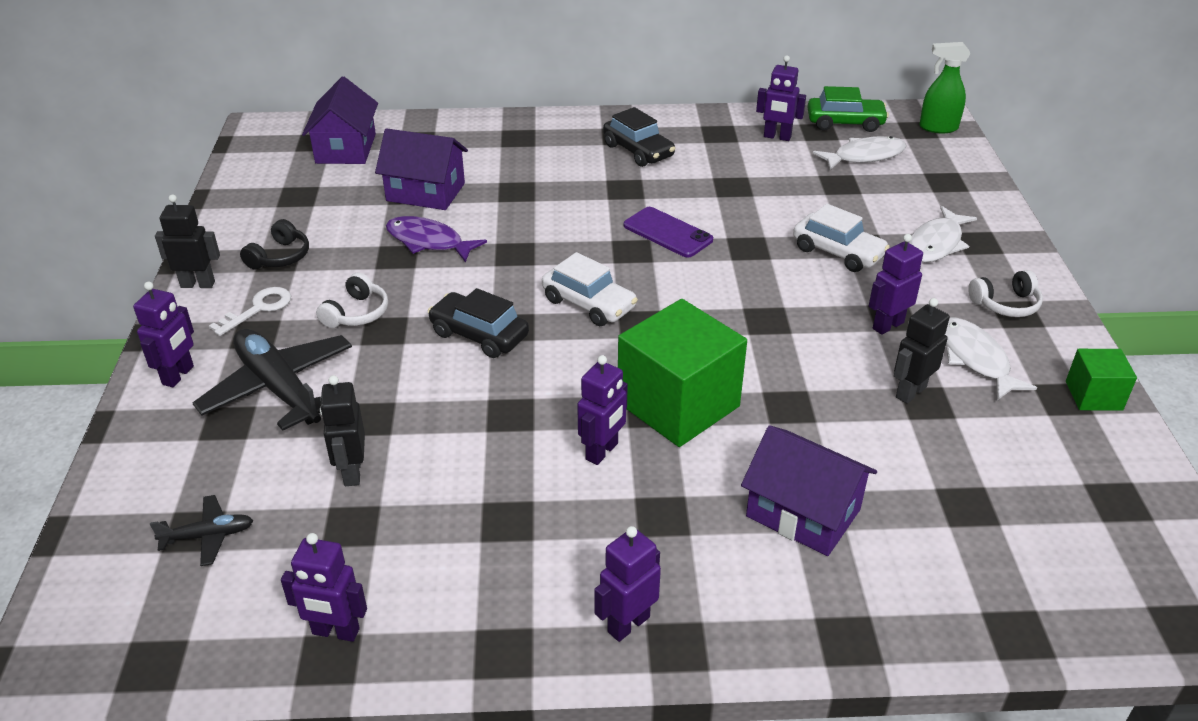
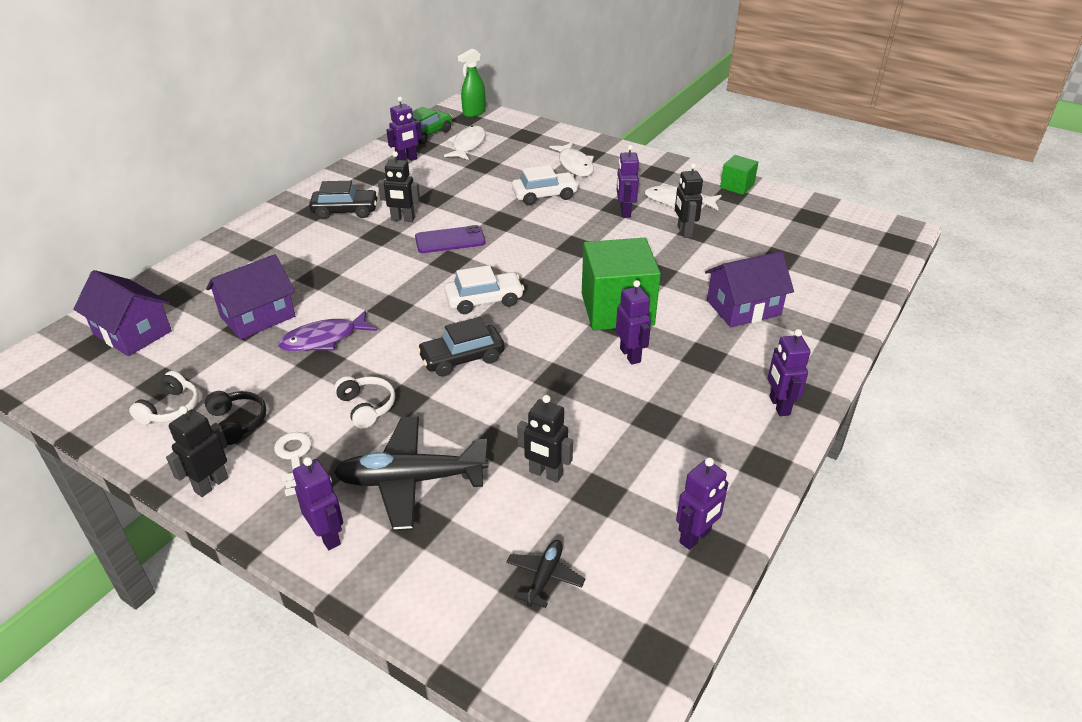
camera: 55 degrees left, 0 degrees up
(667, 188) = (402, 219): none -> black robot
(1006, 304) = (647, 172): white headphones -> white headphones (171, 408)

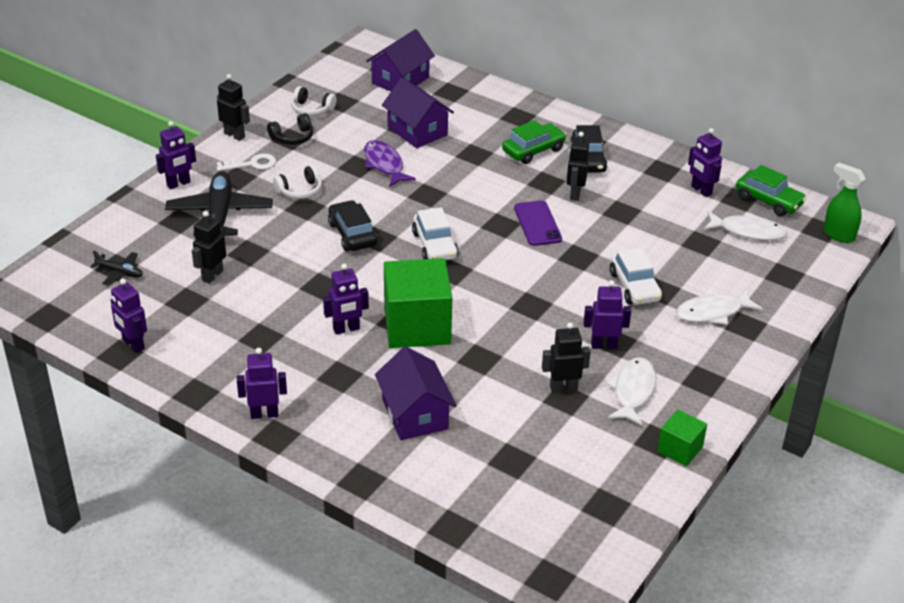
camera: 90 degrees right, 0 degrees up
(321, 240) = (533, 150): none -> green car

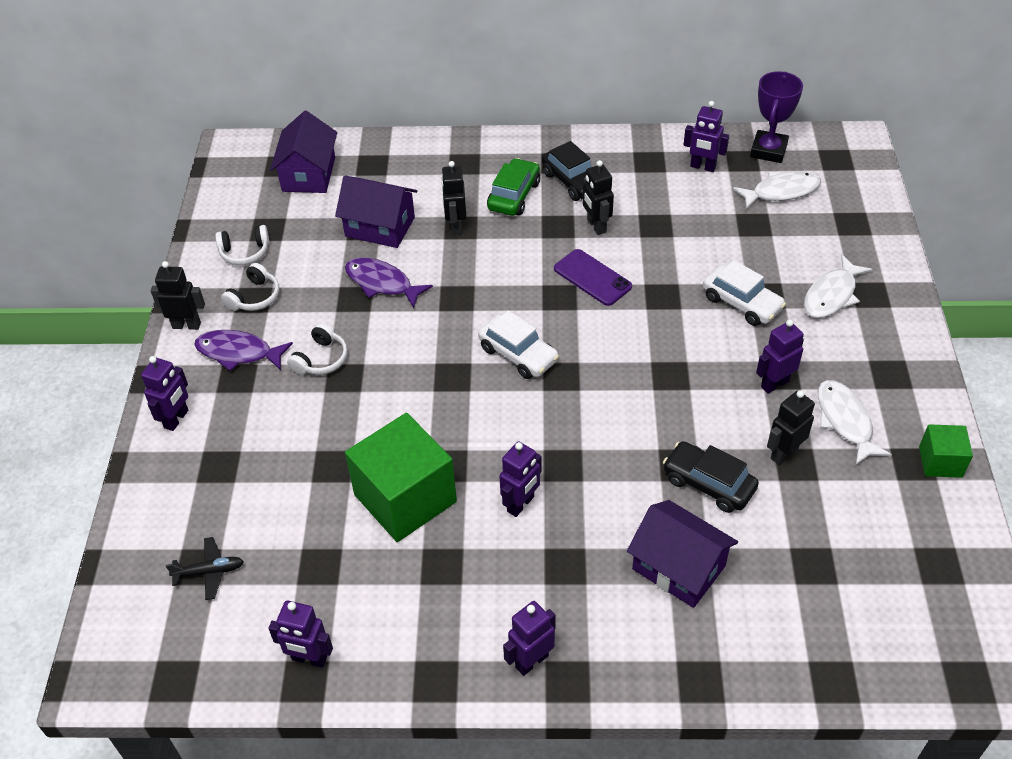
camera: 30 degrees left, 10 degrees up
(212, 275) = (319, 517): black robot -> black robot (456, 226)
(220, 214) = (259, 434): black plane -> none
(251, 164) = (238, 352): white key -> purple fish
(292, 137) = (254, 297): black headphones -> white headphones
(352, 234) = (424, 384): black car -> black car (708, 484)
(417, 326) = (586, 460): green cube -> green cube (405, 498)
(768, 201) = (768, 150): green car -> purple trophy
(838, 235) = (855, 158): green spray bottle -> none

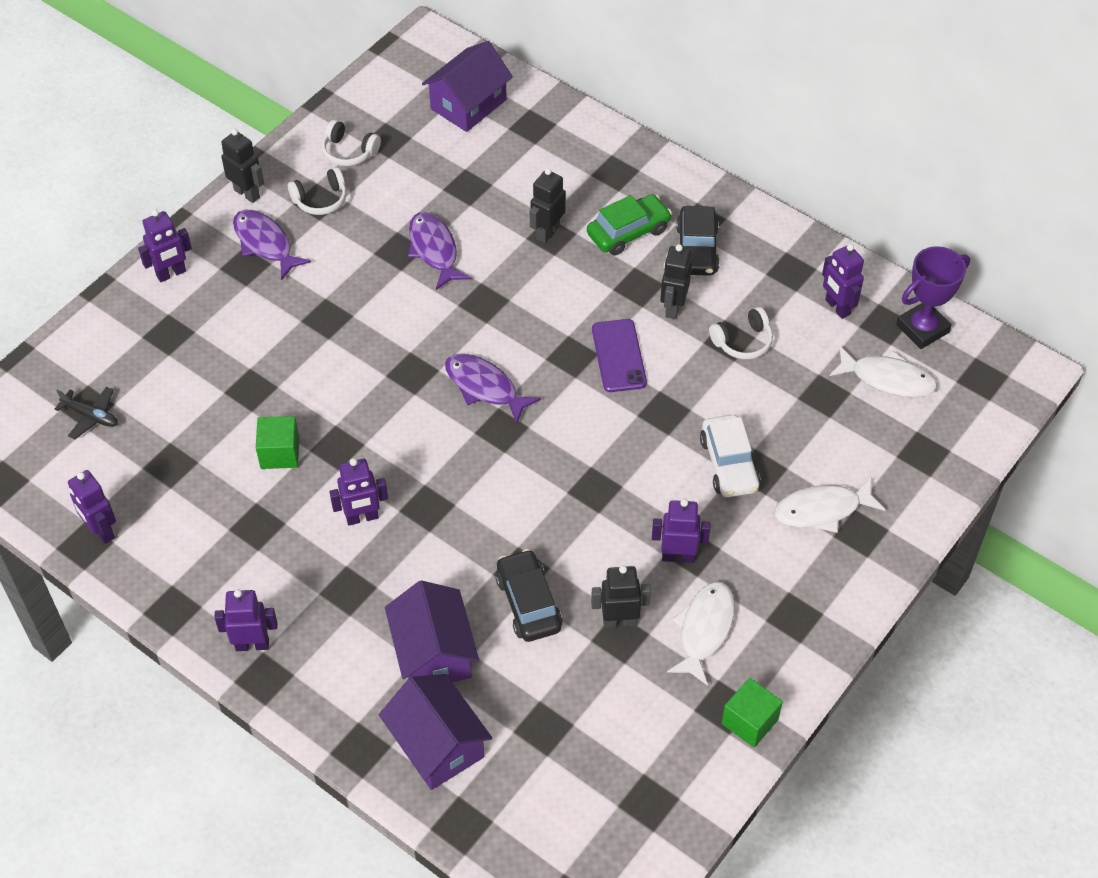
camera: 35 degrees right, 5 degrees up
(321, 359) = (323, 290): white headphones -> white headphones (743, 341)
(380, 227) = (482, 193): purple house -> purple house (437, 744)
(405, 498) = (280, 453): green cube -> green cube, size x0.50
(518, 354) = (484, 387): white car -> purple fish

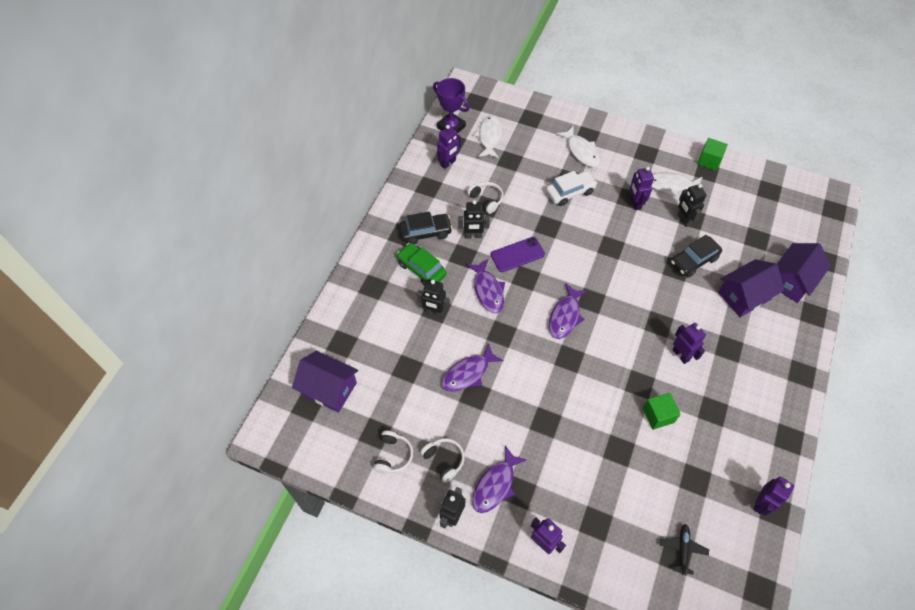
camera: 105 degrees left, 5 degrees up
(252, 644) = (786, 386): purple robot -> none
(563, 303) = (488, 290): none -> purple fish

